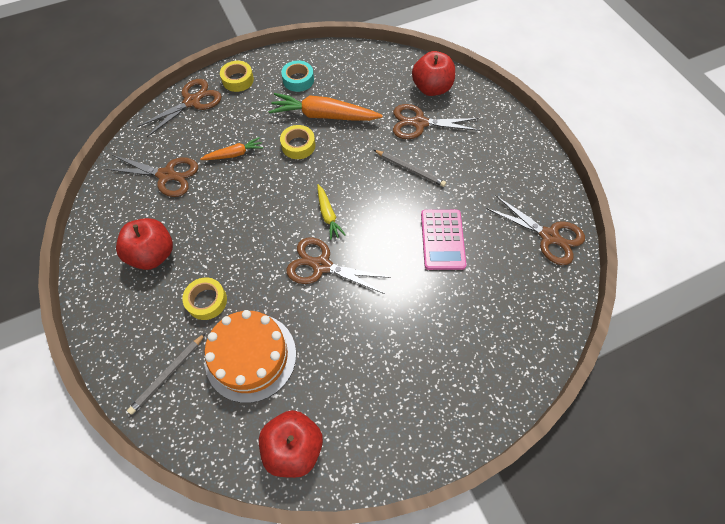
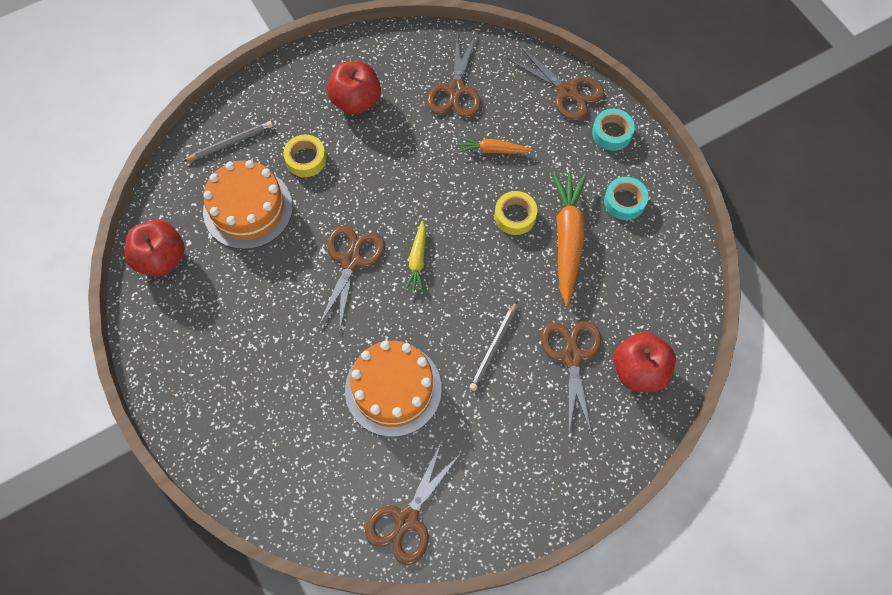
camera: 85 degrees right, 5 degrees up
(168, 374) = (230, 142): grey pencil -> grey pencil turned 120 degrees clockwise
(234, 154) = (493, 150): orange carrot -> orange carrot turned 120 degrees clockwise
(238, 80) = (612, 133): yellow tape -> turquoise tape
(328, 215) = (417, 260): yellow carrot -> yellow carrot turned 60 degrees counterclockwise
(442, 239) = (393, 389): pink calculator -> orange cake

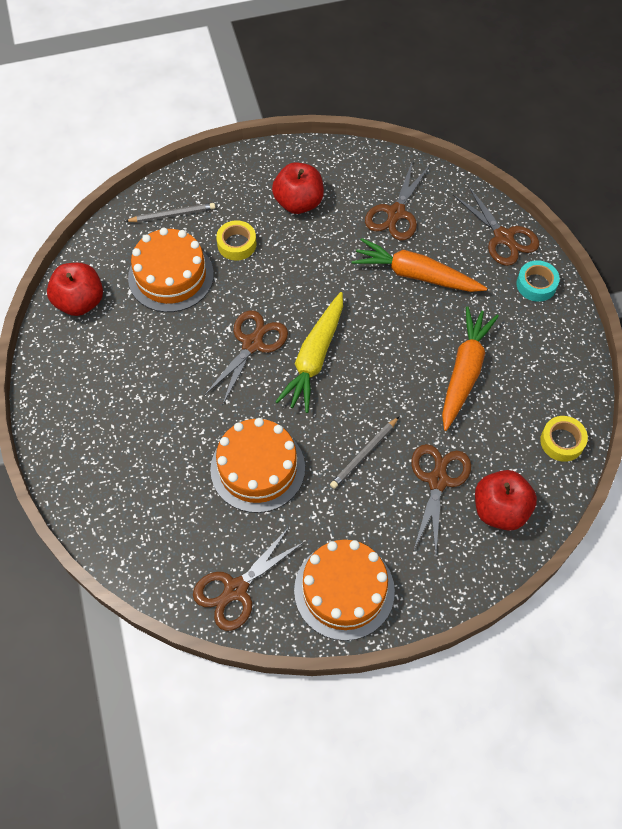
camera: 15 degrees right, 5 degrees down
(417, 260) = (314, 358): yellow carrot -> yellow carrot, size x1.87
(493, 150) = (416, 275): orange carrot -> orange carrot, size x1.87
(513, 491) = (344, 590): none -> orange cake
(515, 216) = (419, 339): yellow tape -> yellow tape (562, 441)
(624, 201) = (530, 350): turquoise tape -> none

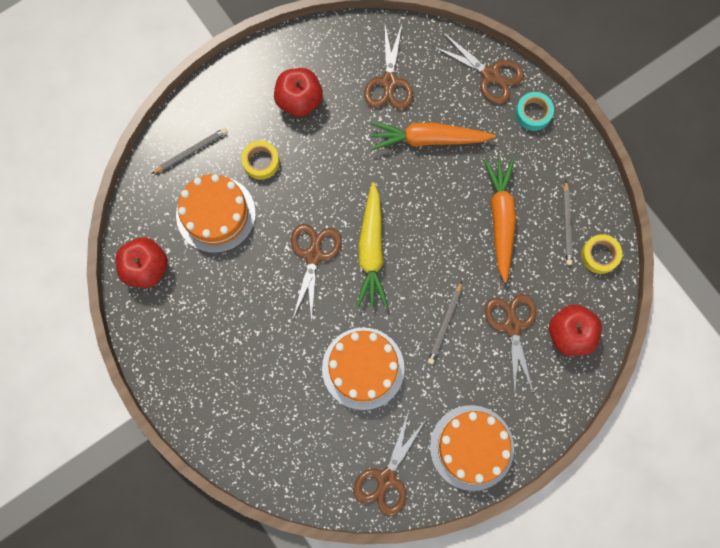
camera: 20 degrees left, 15 degrees up
(536, 400) = (567, 224): none -> grey pencil

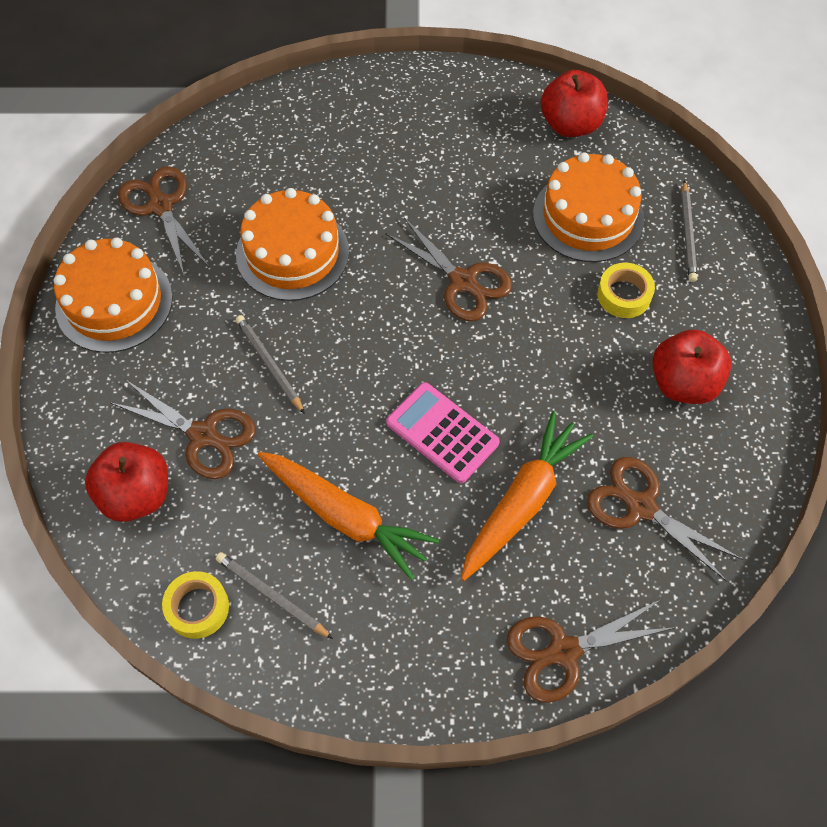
camera: 125 degrees right, 15 degrees down
(371, 250) = (422, 343): yellow carrot -> none
(418, 203) = (442, 433): none -> pink calculator
(533, 113) = (463, 669): turquoise tape -> none

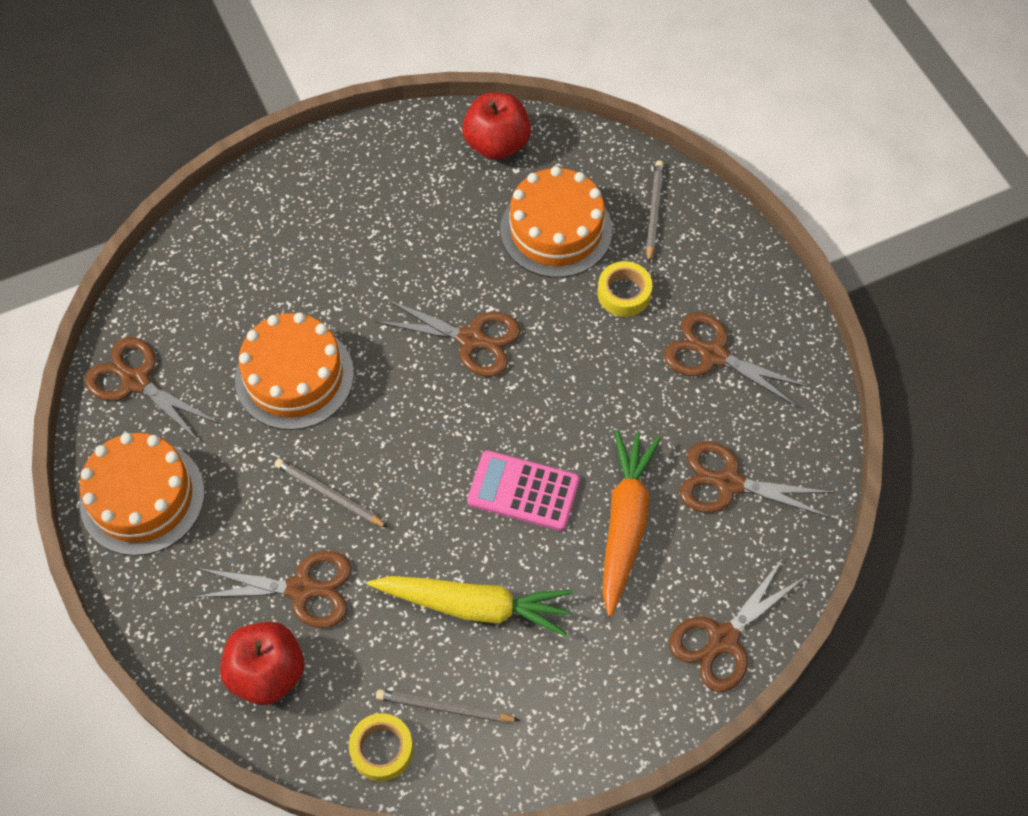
camera: 25 degrees left, 0 degrees up
(345, 516) = (474, 606): orange carrot -> yellow carrot
(683, 383) = (713, 355): red apple -> brown scissors
(688, 234) = (653, 211): grey pencil -> grey pencil turned 150 degrees counterclockwise

